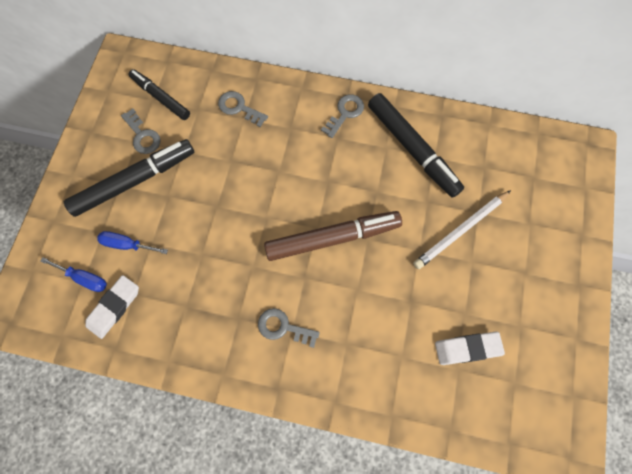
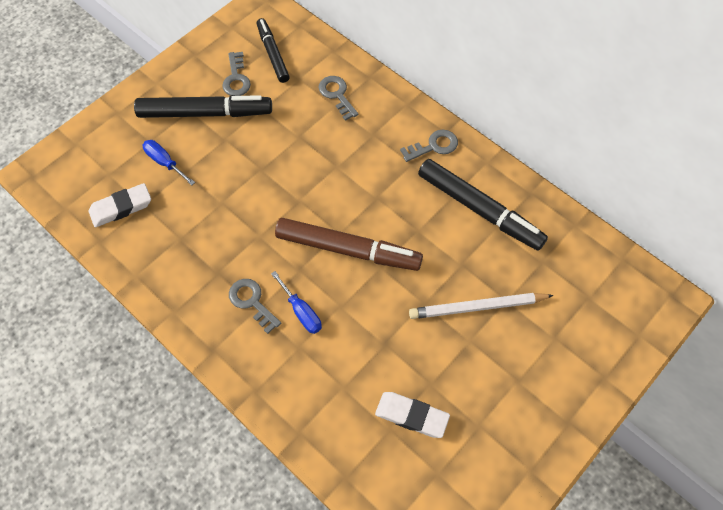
camera: 30 degrees right, 10 degrees down
(84, 278) = (112, 171): blue screwdriver -> blue screwdriver (301, 312)
(412, 148) = (479, 209): black marker -> black marker turned 45 degrees counterclockwise

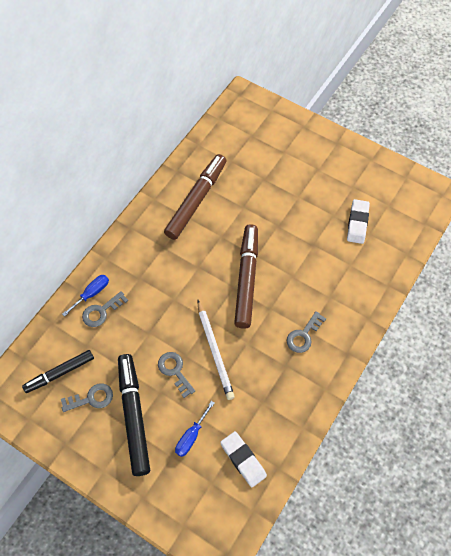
camera: 100 degrees left, 0 degrees up
(301, 312) = (303, 300): blue screwdriver -> blue screwdriver (92, 293)
(434, 146) = (144, 235): grey key -> grey key (174, 371)
(477, 307) = (273, 194): white pencil -> white pencil (214, 351)
(479, 209) = (196, 200): black marker -> brown marker

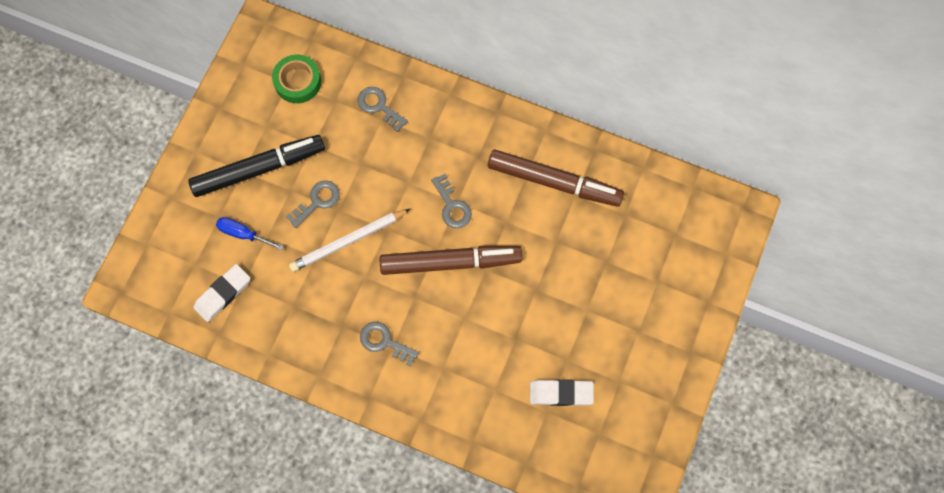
camera: 80 degrees right, 10 degrees up
(60, 373) = (298, 82): black marker -> green tape
(91, 398) = (273, 121): grey key -> grey key (452, 206)
(92, 293) = (400, 90): blue screwdriver -> none

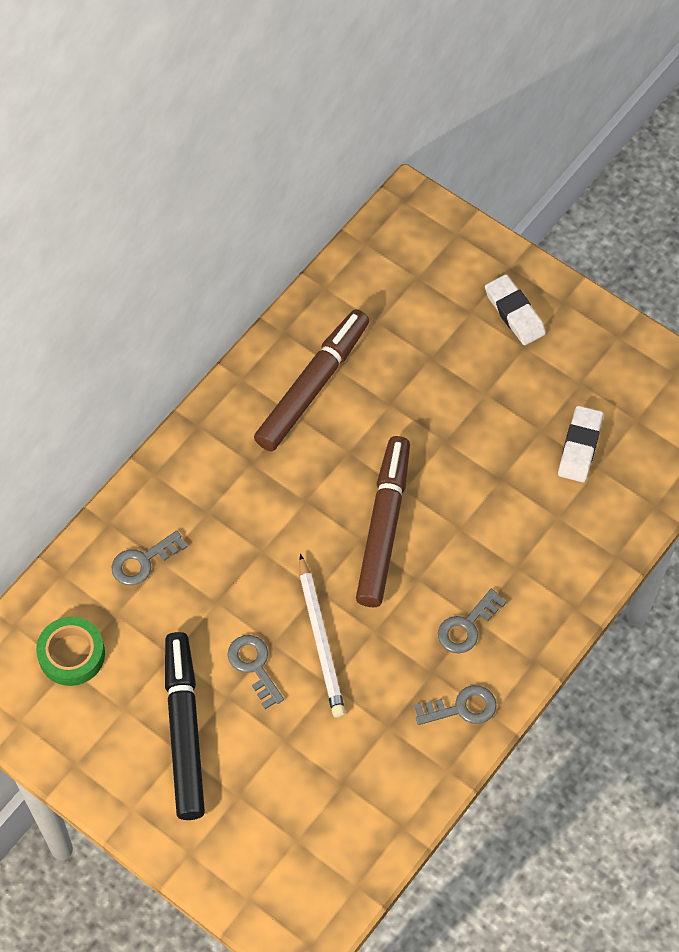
camera: 75 degrees left, 10 degrees down
(223, 294) = (349, 810): white eraser -> white eraser (514, 313)
(243, 234) = (272, 768): blue screwdriver -> none
(452, 206) = (309, 507): grey key -> grey key (462, 708)

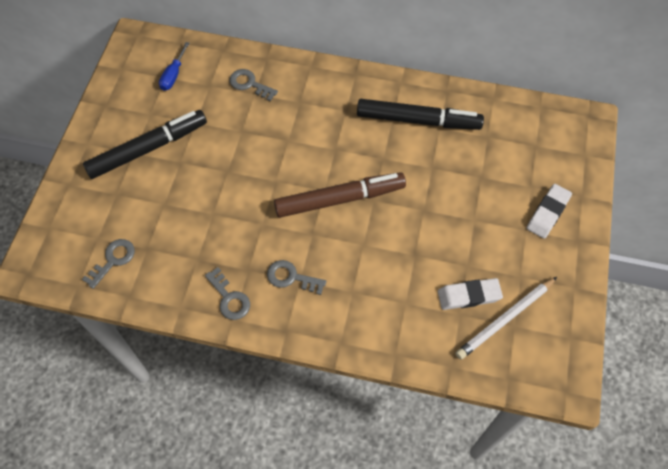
camera: 65 degrees right, 0 degrees up
(71, 654) = (173, 75): green tape -> blue screwdriver
(254, 666) = (206, 167): grey key -> grey key (113, 260)
(312, 386) = (418, 120): brown marker -> black marker
(320, 639) = (241, 196): white pencil -> white pencil (505, 319)

